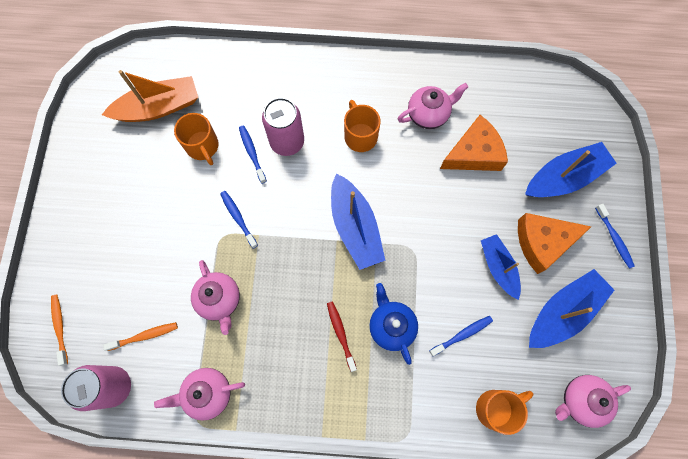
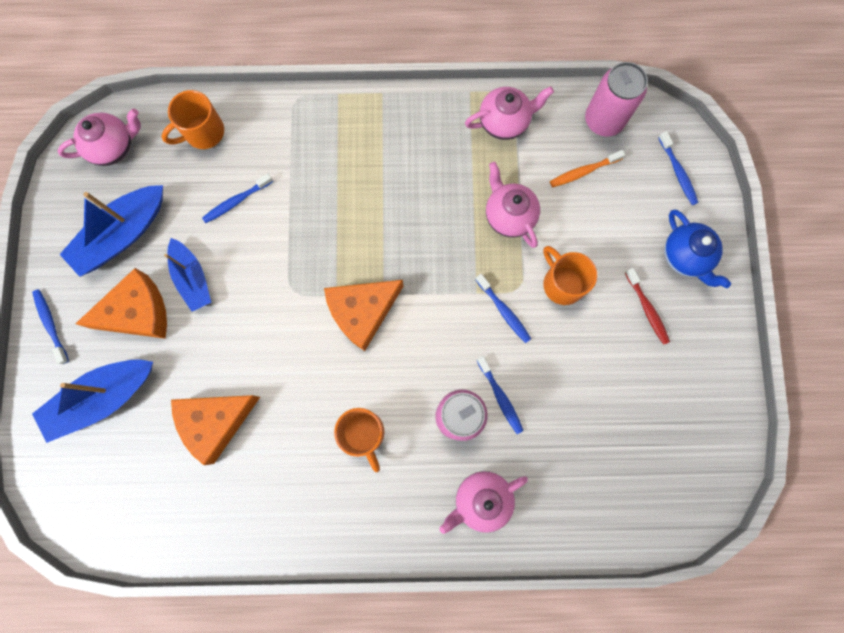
camera: 175 degrees right, 5 degrees up
(60, 327) = (678, 172): orange toothbrush -> blue toothbrush
(158, 107) = (634, 452): orange boat -> none
(202, 146) = (565, 400): orange mug -> orange mug (562, 283)
(340, 334) = (370, 191): red toothbrush -> red toothbrush (647, 309)
(355, 227) = (362, 312): blue boat -> orange cheese
(391, 326) = (315, 204): blue teapot -> blue teapot (685, 256)
(428, 114) = (274, 473): pink teapot -> pink teapot (481, 500)

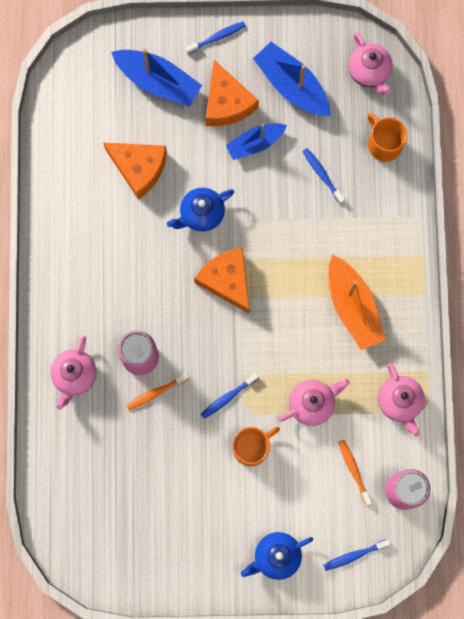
camera: 90 degrees right, 0 degrees up
(102, 398) = (158, 82): blue boat -> blue boat turned 150 degrees clockwise
(215, 422) = (139, 168): orange cheese -> orange cheese turned 150 degrees clockwise
(279, 343) = (201, 214): none -> blue teapot
(363, 434) = (128, 283): orange mug -> none
(395, 170) = (352, 307): none -> orange boat
(481, 500) = (75, 376): pink teapot -> pink teapot turned 135 degrees counterclockwise
(500, 397) = (156, 392): blue toothbrush -> orange toothbrush
(647, 309) = (229, 519): red toothbrush -> none

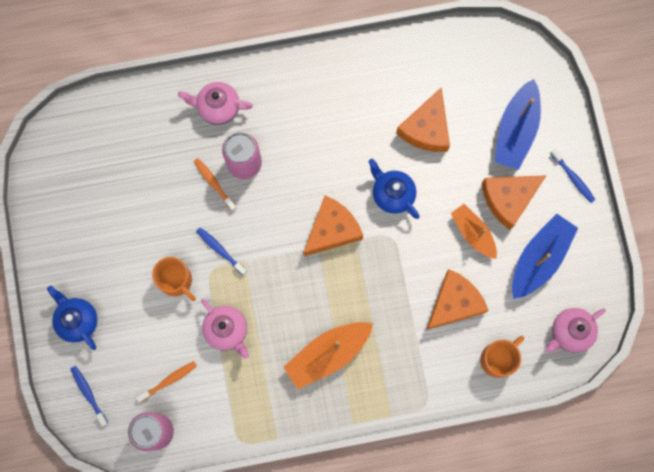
camera: 80 degrees right, 0 degrees up
(255, 143) = (473, 233): blue boat -> orange boat
(322, 175) = (454, 303): blue toothbrush -> orange cheese
(399, 402) = (242, 415): pink teapot -> none

